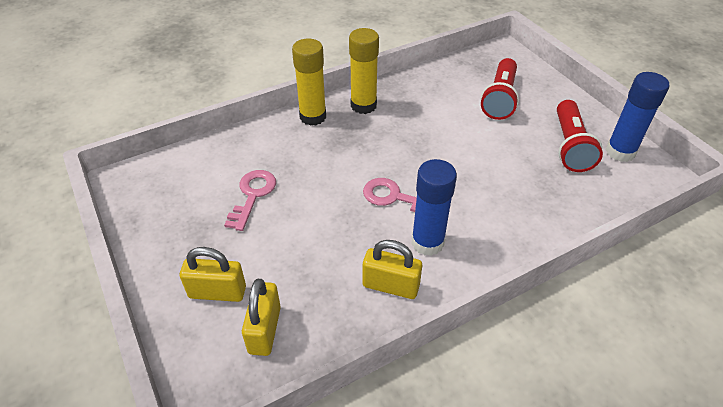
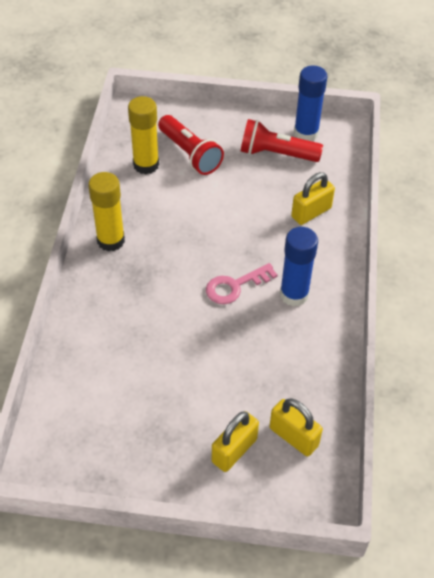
camera: 55 degrees left, 5 degrees up
(252, 195) = (149, 376): pink key -> none
(313, 117) = (90, 282): yellow glue stick -> yellow glue stick (146, 165)
(390, 286) = (314, 340): yellow padlock -> yellow padlock (311, 213)
(570, 146) = (276, 154): red flashlight -> red flashlight turned 150 degrees clockwise

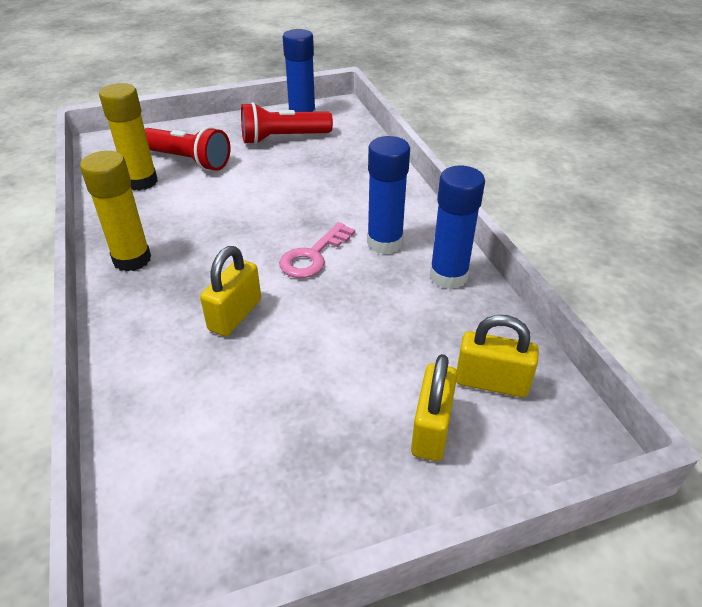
camera: 25 degrees left, 10 degrees down
(311, 213) = (351, 172): yellow padlock -> yellow padlock (235, 315)
(321, 343) = (448, 276): none -> blue glue stick

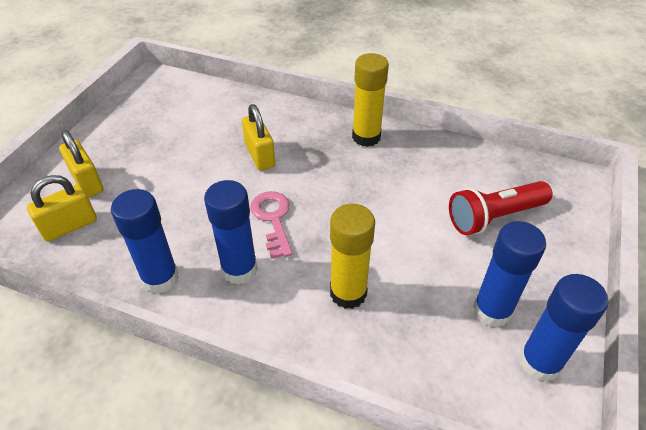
camera: 130 degrees right, 5 degrees up
(141, 182) = (476, 176): yellow glue stick -> yellow glue stick (348, 293)
(283, 138) = (492, 311): red flashlight -> blue glue stick

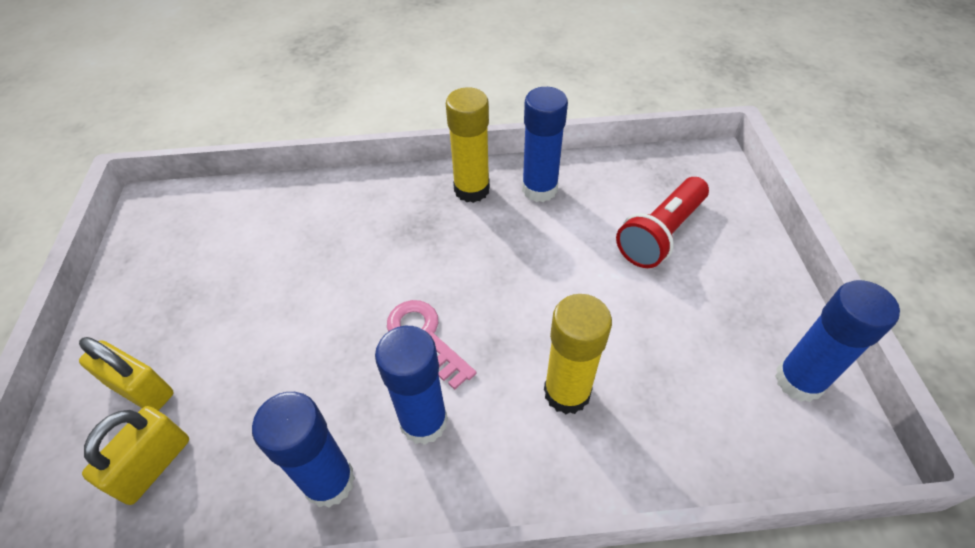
camera: 25 degrees left, 5 degrees up
(260, 155) = (359, 260): yellow padlock -> none
(492, 311) = (722, 343): blue glue stick -> blue glue stick (539, 189)

